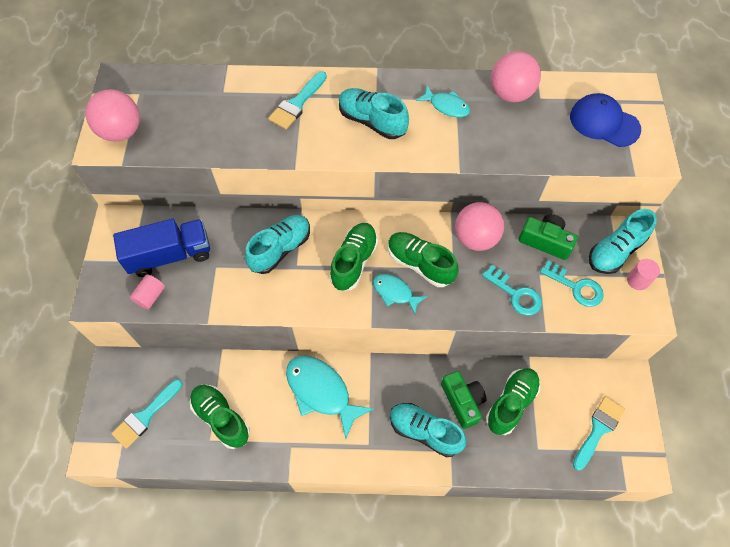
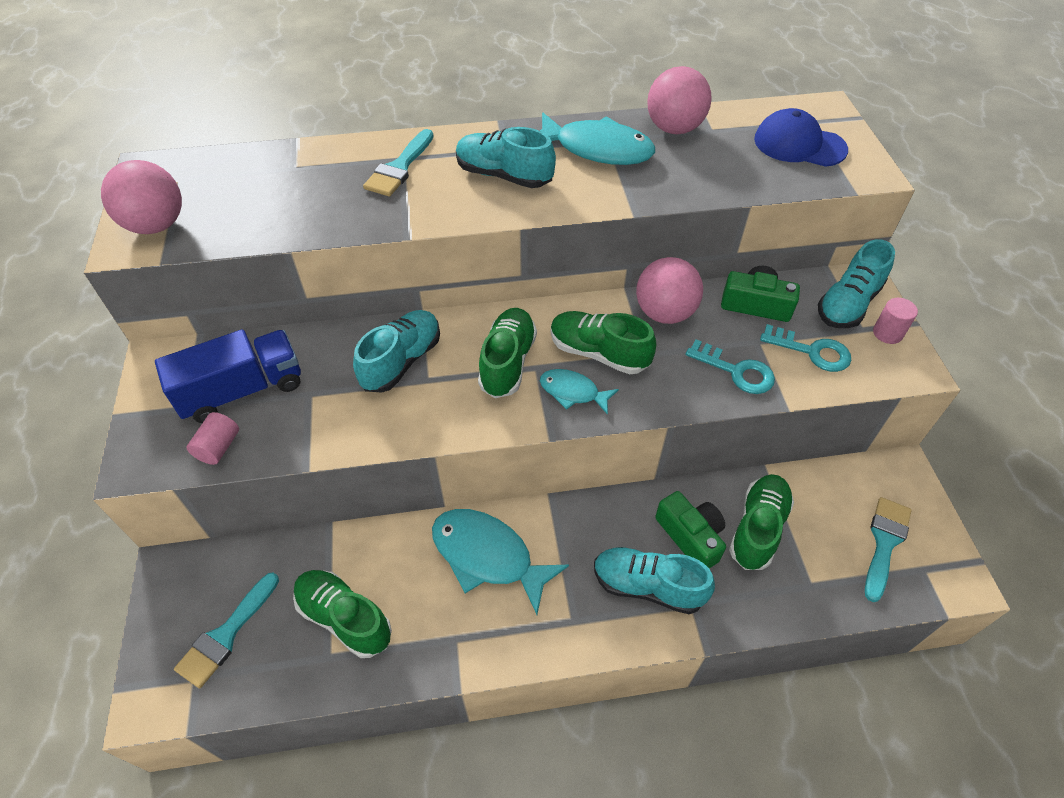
camera: 10 degrees left, 10 degrees down
(446, 106) = (597, 149): turquoise fish -> turquoise fish, size x1.80

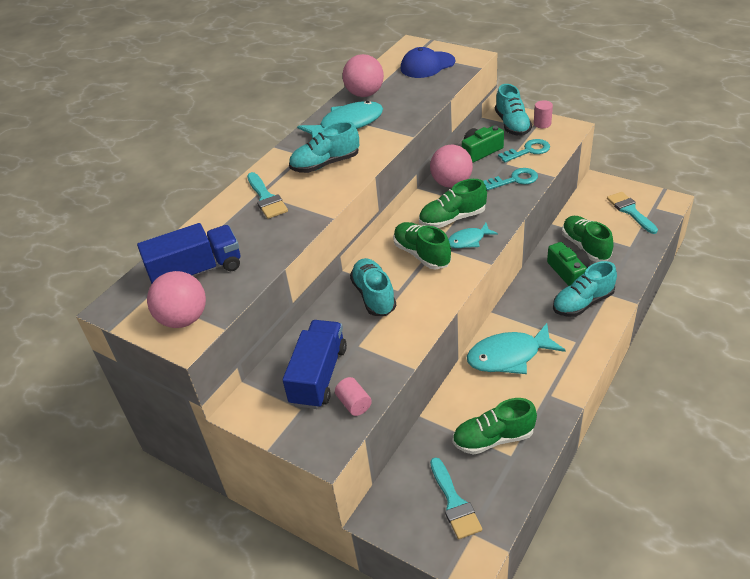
camera: 45 degrees left, 10 degrees down
(237, 190) = (197, 271): none -> blue truck
(690, 536) = (568, 272): green camera -> green camera turned 60 degrees clockwise

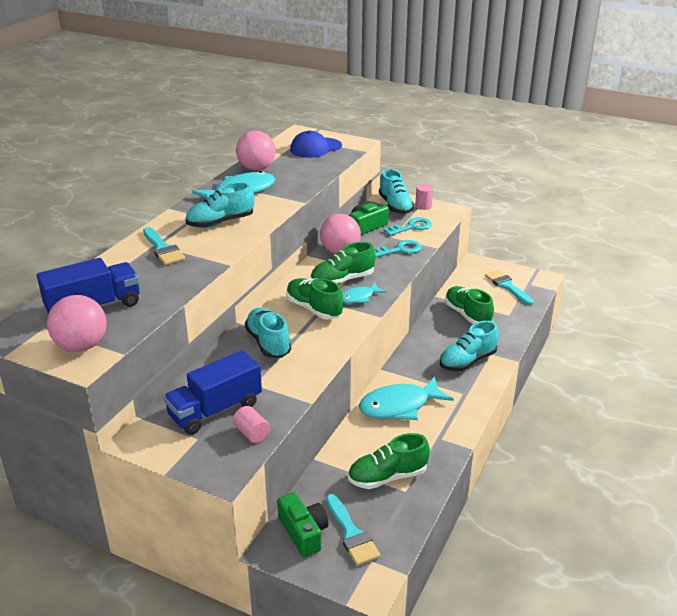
camera: 10 degrees left, 10 degrees down
(319, 376) = (215, 410): blue truck -> blue truck turned 135 degrees counterclockwise
(568, 272) = (452, 336): green camera -> green camera (303, 532)

